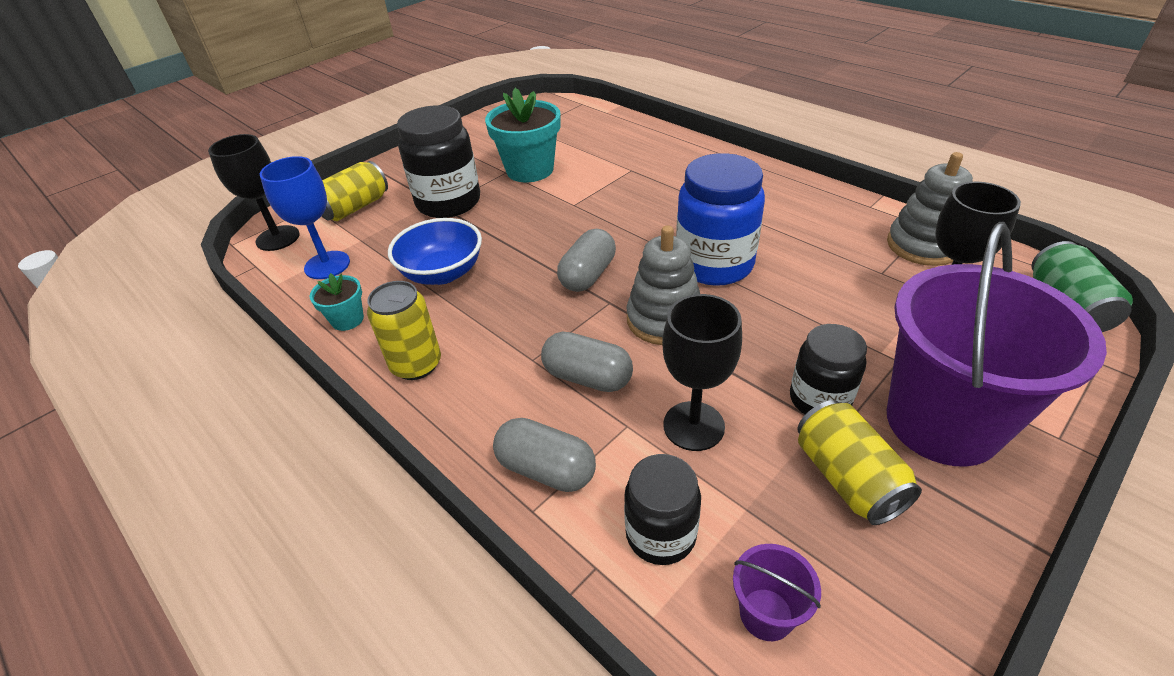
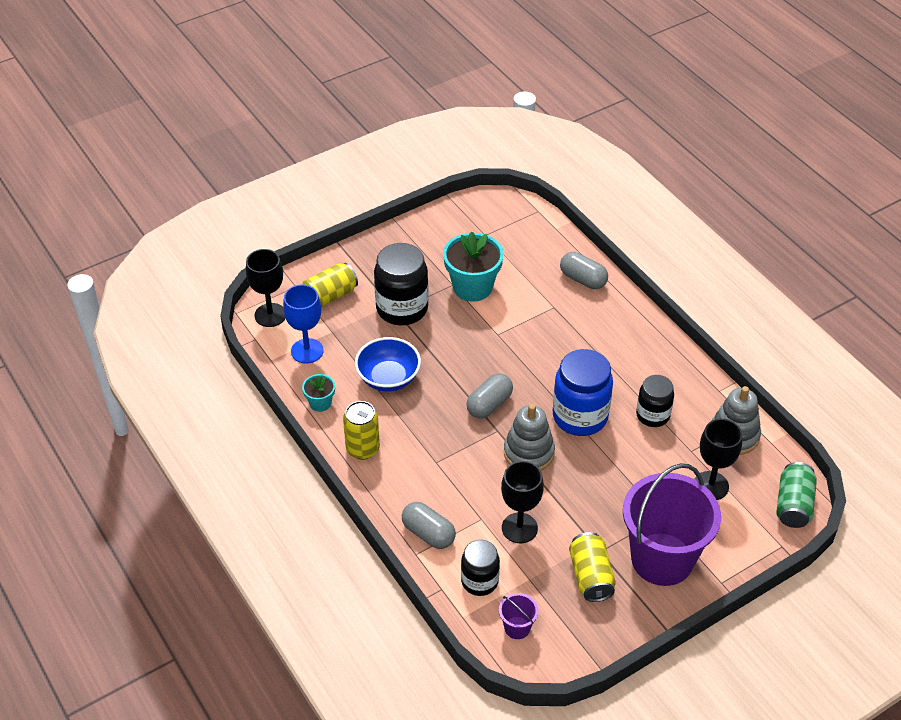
camera: 10 degrees right, 5 degrees up
(587, 377) = (467, 483): grey capsule -> grey capsule (583, 279)
(819, 399) = (600, 529): black jar -> black jar (653, 415)

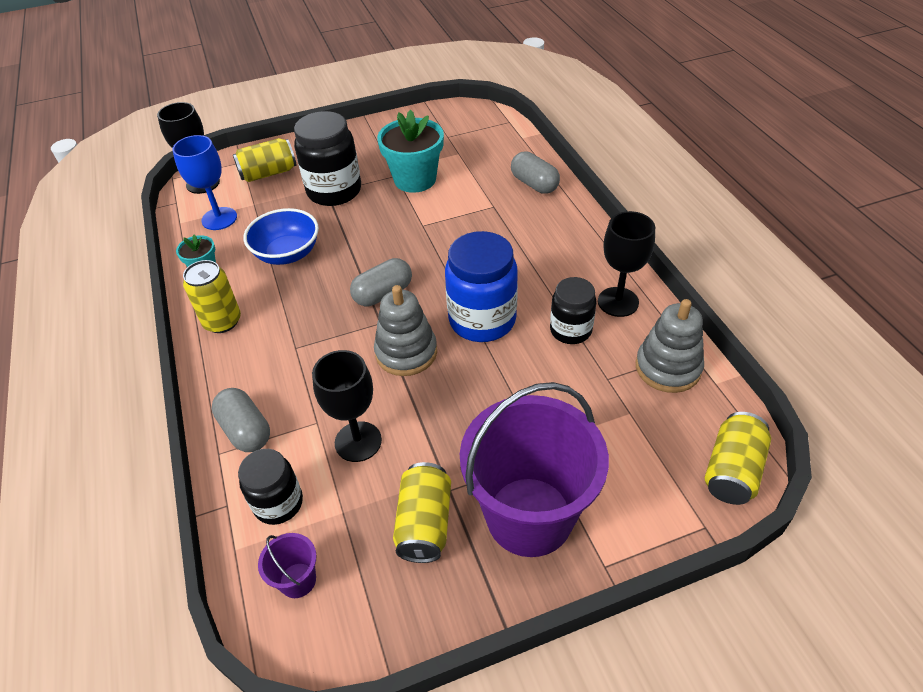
camera: 15 degrees right, 0 degrees up
(711, 486) = (622, 426): black goblet -> black goblet (618, 302)
(793, 505) = (732, 470): green can -> yellow can

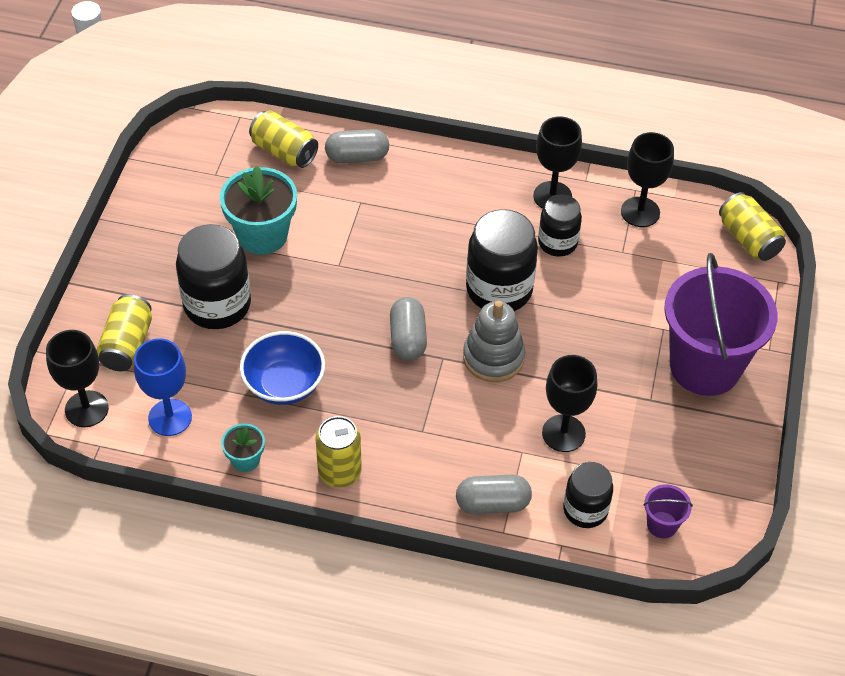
camera: 60 degrees left, 5 degrees up
(424, 523) = (668, 428): yellow can -> yellow can (284, 151)
(482, 320) = (499, 290): blue jar -> black jar
(668, 367) = (640, 212): grey stacking toy -> black goblet

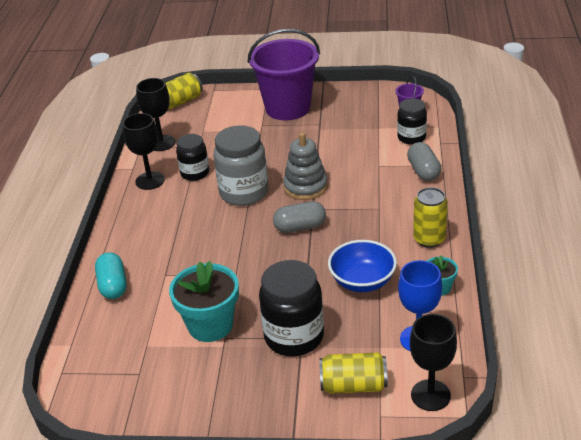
camera: 95 degrees left, 15 degrees down
(284, 151) = (108, 332): yellow can -> none
(357, 157) = (113, 285): grey capsule -> turquoise capsule
(499, 290) = (244, 192): black jar -> grey jar
(563, 433) = (358, 151): black goblet -> none

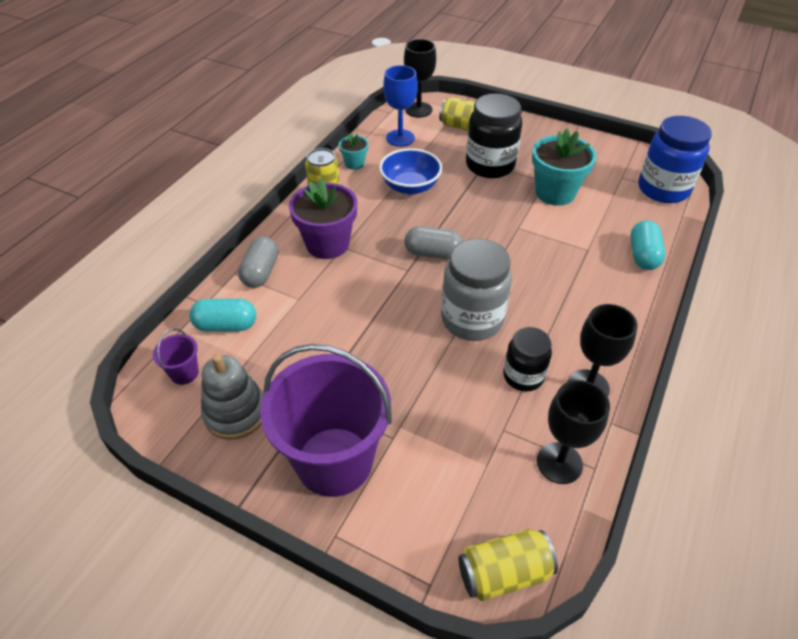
camera: 160 degrees left, 10 degrees up
(91, 372) = (663, 189): none -> blue jar
(305, 187) = (398, 300): grey stacking toy -> grey stacking toy (235, 413)
(392, 206) = (327, 244): none -> purple flower pot
(411, 137) = (226, 325): black jar -> turquoise capsule

